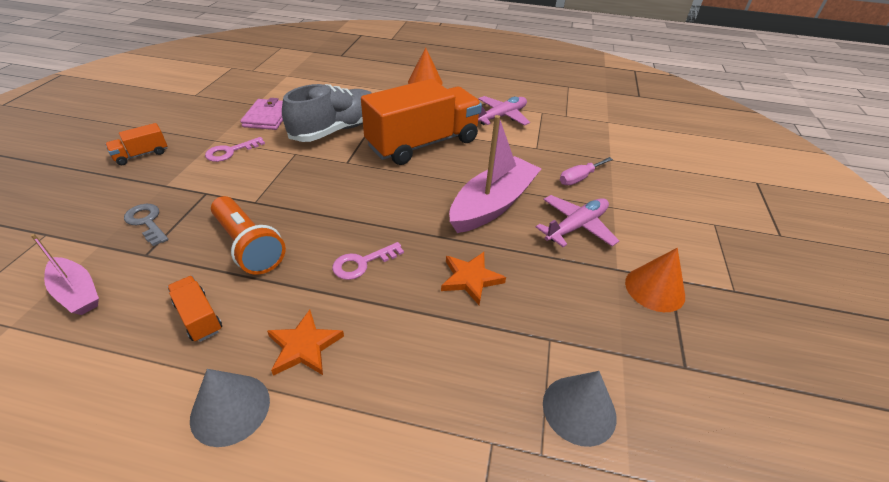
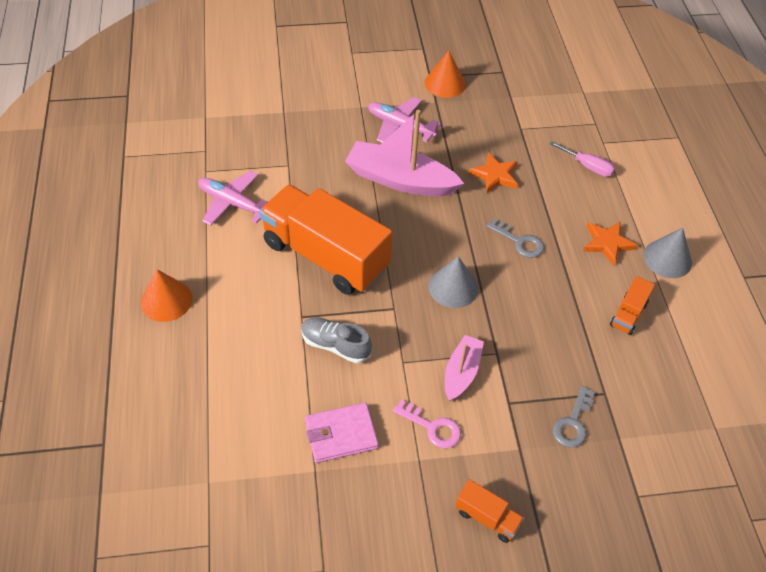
camera: 110 degrees left, 10 degrees up
(77, 293) = (665, 409): pink boat -> pink boat (461, 372)
(248, 246) = (549, 324): orange flashlight -> none
(337, 130) = (335, 345): grey shoe -> grey shoe, size x0.58
(362, 263) = (519, 241): pink key -> grey key
(579, 178) = (328, 130): pink screwdriver -> pink screwdriver (587, 166)
(579, 409) = (560, 112): grey cone -> grey cone (453, 287)

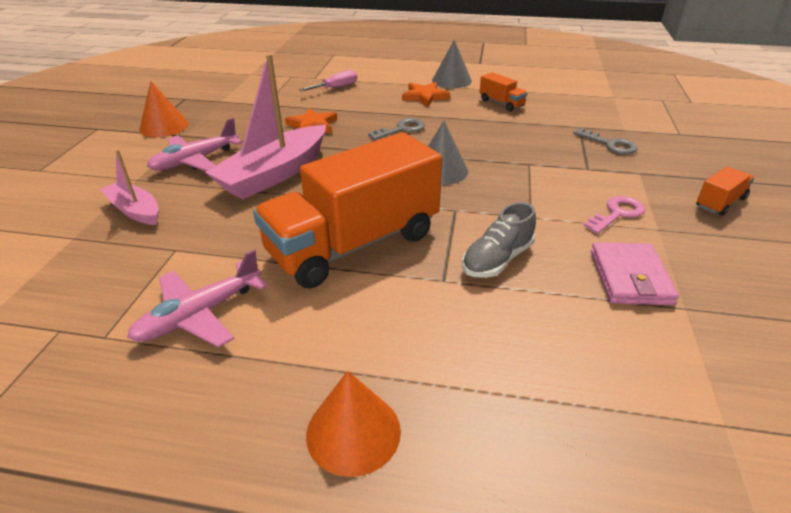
camera: 70 degrees left, 15 degrees down
(461, 372) = (549, 185): pink boat -> pink boat (135, 210)

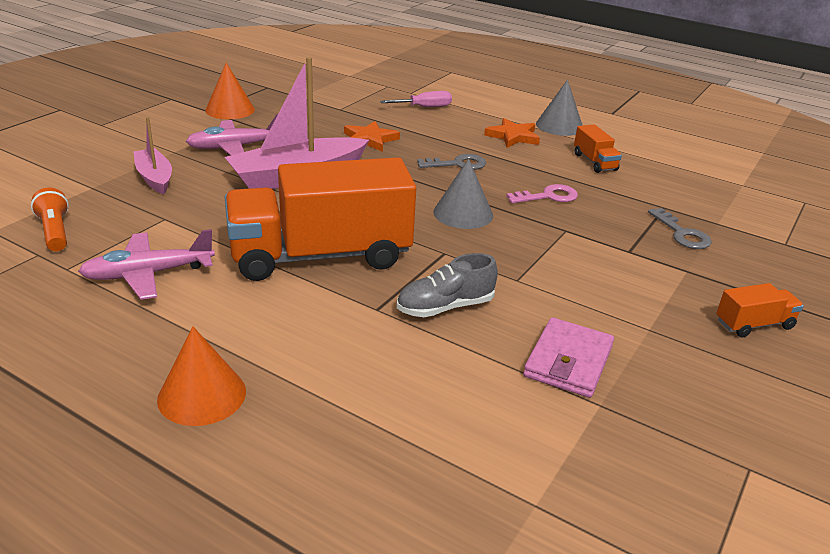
camera: 20 degrees right, 5 degrees down
(63, 298) = (55, 232): none -> orange flashlight
(617, 213) = (616, 302): pink key -> pink key (548, 196)

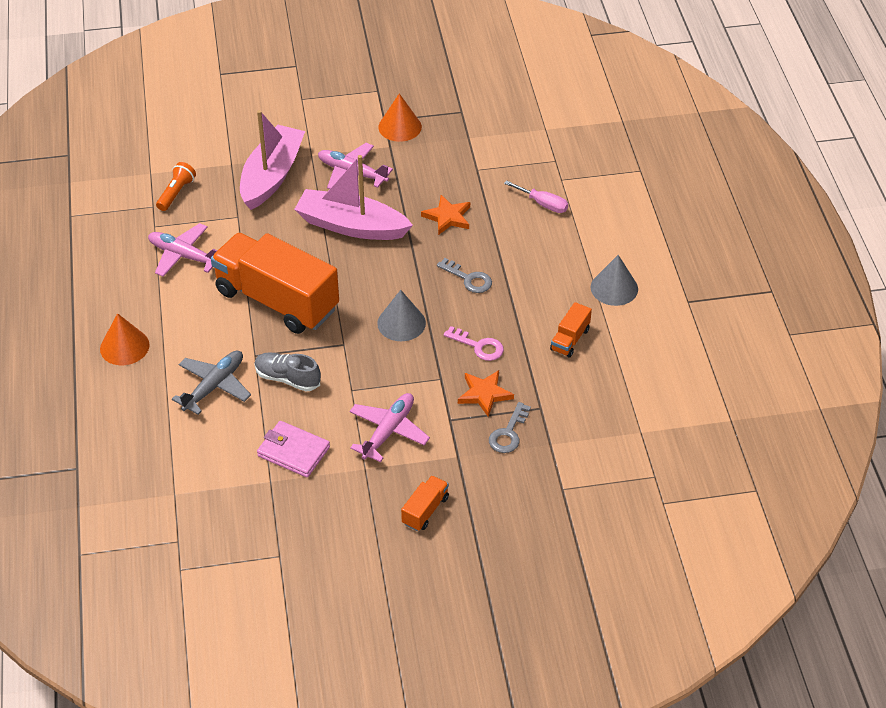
camera: 50 degrees right, 15 degrees up
(154, 178) = (272, 176): pink boat -> pink boat, size x1.79
(382, 361) = (214, 386): none -> grey plane
(513, 136) = (556, 276): orange star -> orange star (484, 394)
(568, 361) = (293, 451): pink wallet -> pink wallet turned 45 degrees clockwise
(607, 288) = (388, 431): none -> pink plane
(754, 324) = (425, 510): orange truck -> orange truck turned 90 degrees counterclockwise

